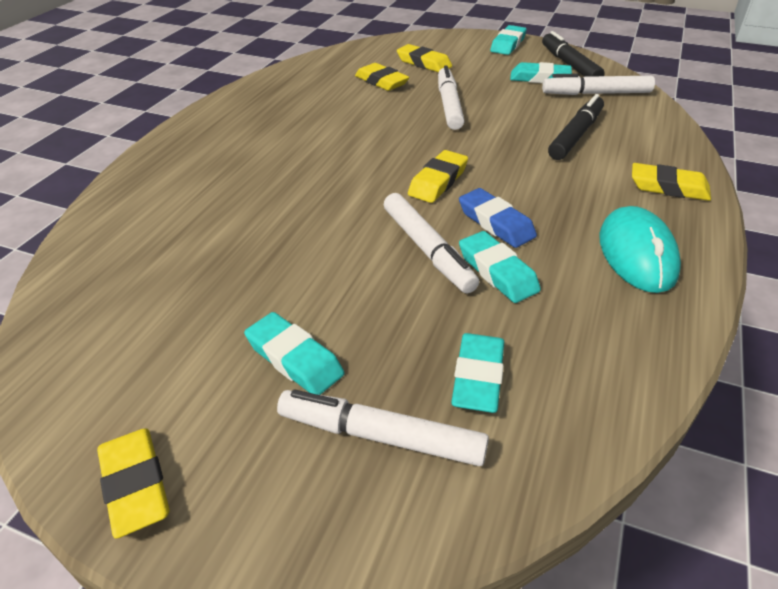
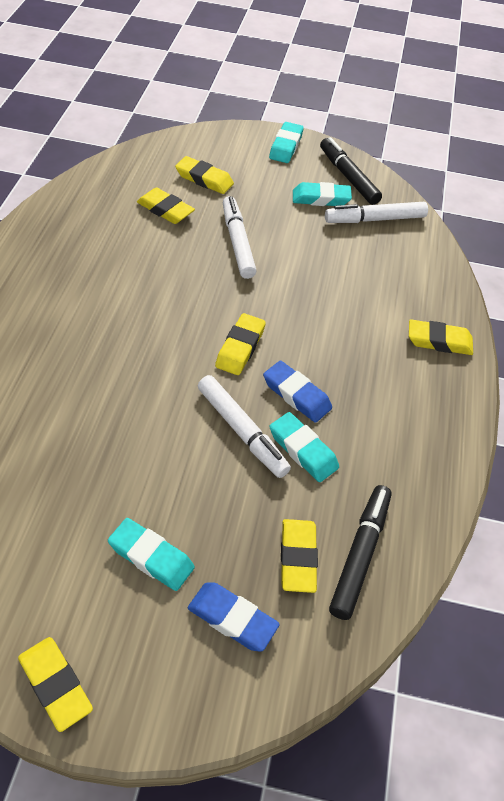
camera: 15 degrees left, 10 degrees up
(381, 436) = (232, 619): white marker -> blue eraser
(478, 377) = (298, 558): turquoise eraser -> yellow eraser
(576, 135) = (358, 279): black marker -> black marker (360, 554)
(637, 254) = (413, 420): turquoise mouse -> none

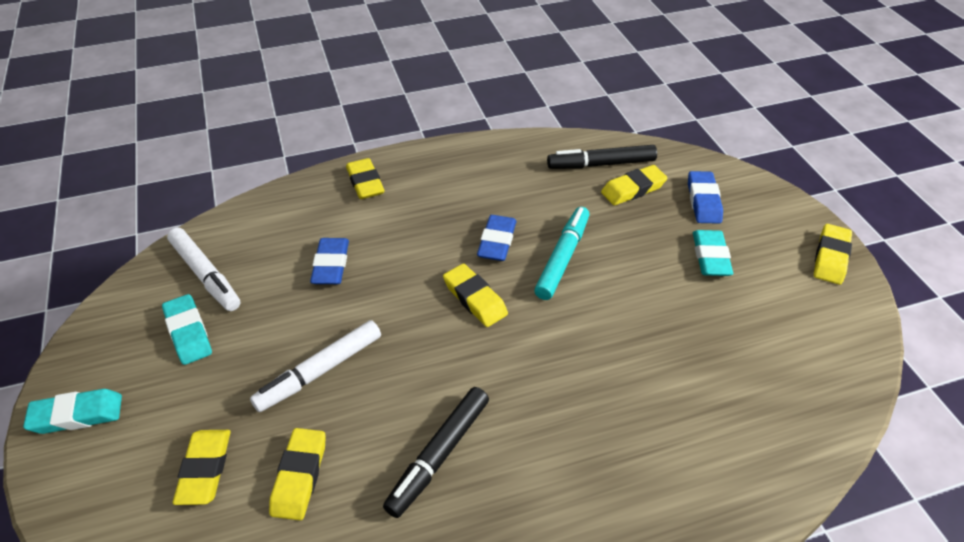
camera: 115 degrees left, 5 degrees down
(240, 348) = (475, 299): yellow eraser -> yellow eraser turned 60 degrees clockwise
(242, 431) = (562, 258): white marker -> turquoise marker
(303, 450) = (547, 218): turquoise eraser -> none
(341, 283) = (331, 265): none -> blue eraser
(348, 177) = (127, 325): black marker -> black marker (439, 455)

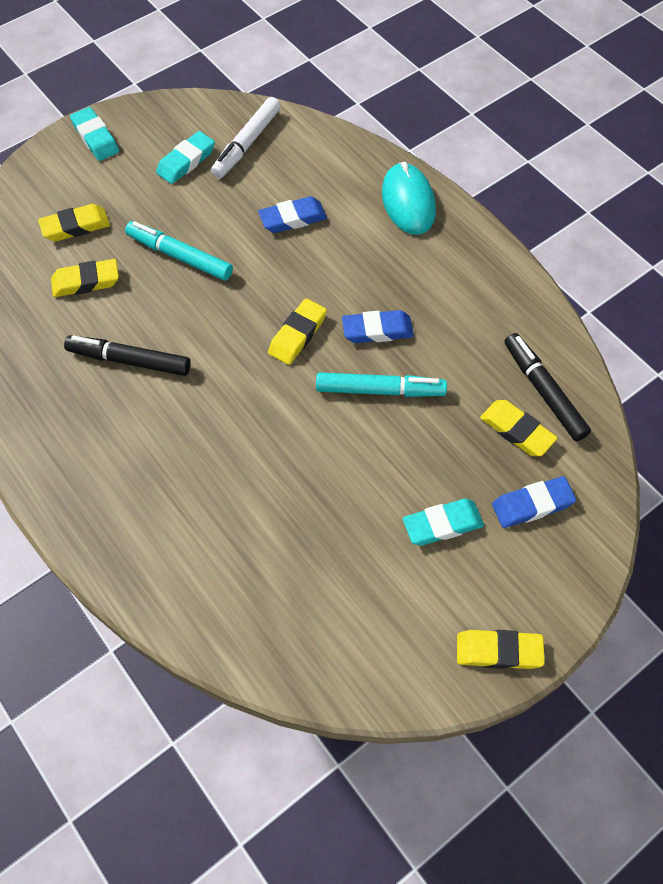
camera: 70 degrees right, 15 degrees up
(320, 371) = (180, 256): white marker -> turquoise marker
(365, 183) = (408, 202): yellow eraser -> turquoise mouse

